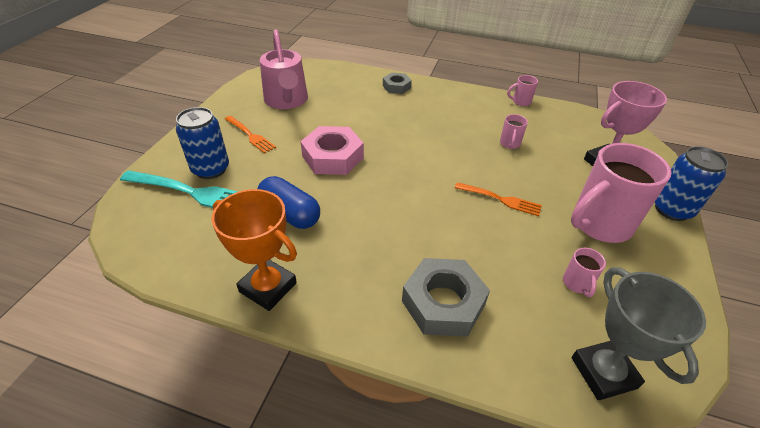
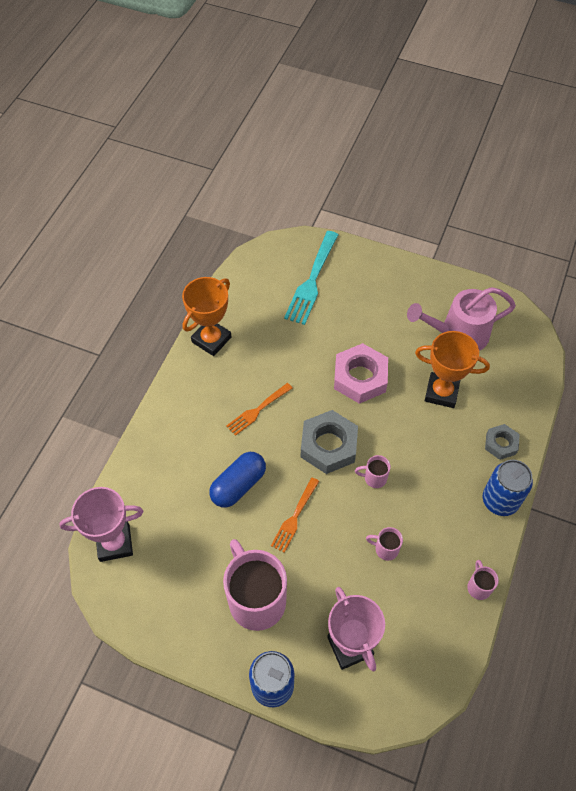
camera: 95 degrees right, 15 degrees up
(211, 169) = (342, 287): blue can -> blue can (500, 500)
(250, 135) = (393, 309): orange fork -> orange fork (258, 410)
(290, 214) = (284, 348): blue capsule -> blue capsule (238, 485)
(349, 111) = (441, 392): none -> orange trophy
(443, 303) = (185, 449): grey nut -> grey nut (328, 445)
(577, 284) = (190, 553): pink mug -> pink mug (374, 478)
(603, 372) = (114, 543): grey trophy -> pink trophy

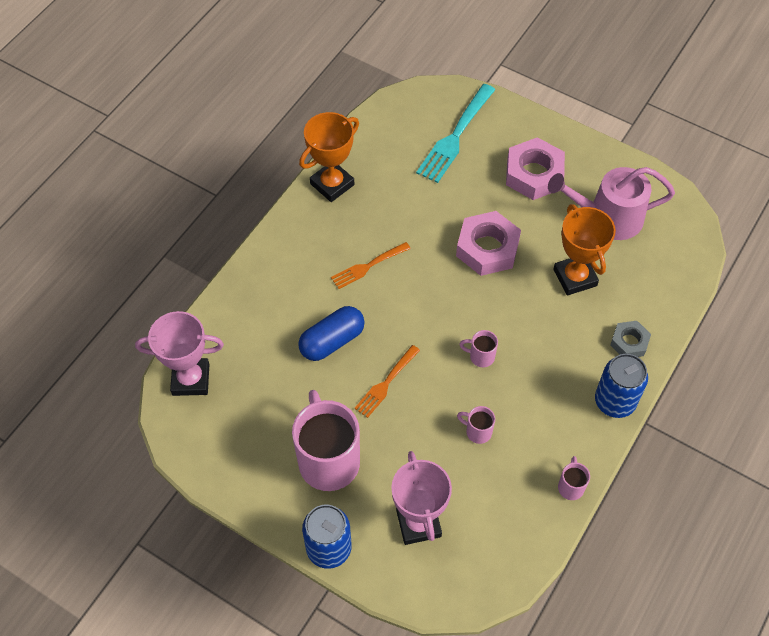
camera: 10 degrees right, 0 degrees up
(328, 445) = (438, 315): grey nut -> none
(387, 305) = (534, 174): none -> pink nut
(441, 392) = (575, 277): orange trophy -> orange trophy turned 45 degrees clockwise

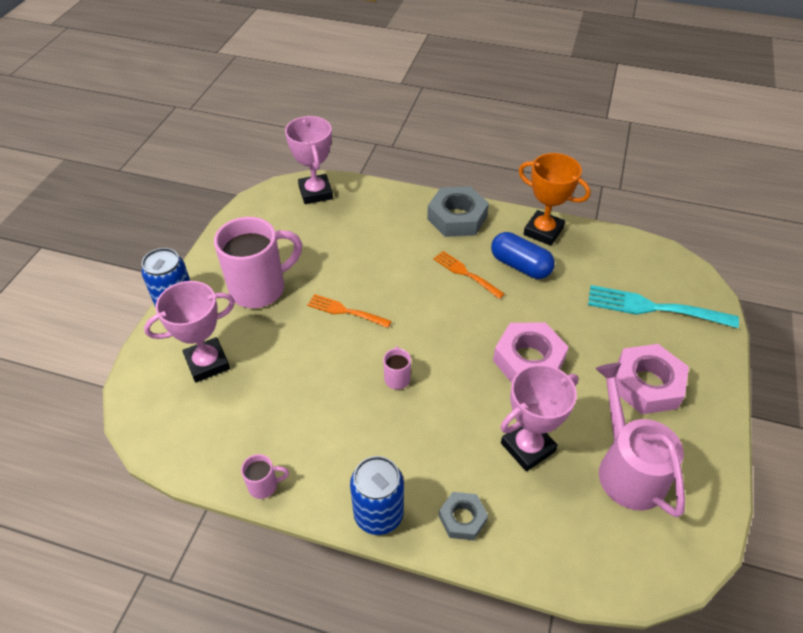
camera: 75 degrees right, 10 degrees down
(285, 251) = (457, 218): none -> grey nut
(332, 341) = (378, 266): blue capsule -> blue capsule (520, 266)
(477, 431) = (311, 391): pink mug -> none
(575, 277) = (527, 447): orange trophy -> pink trophy

